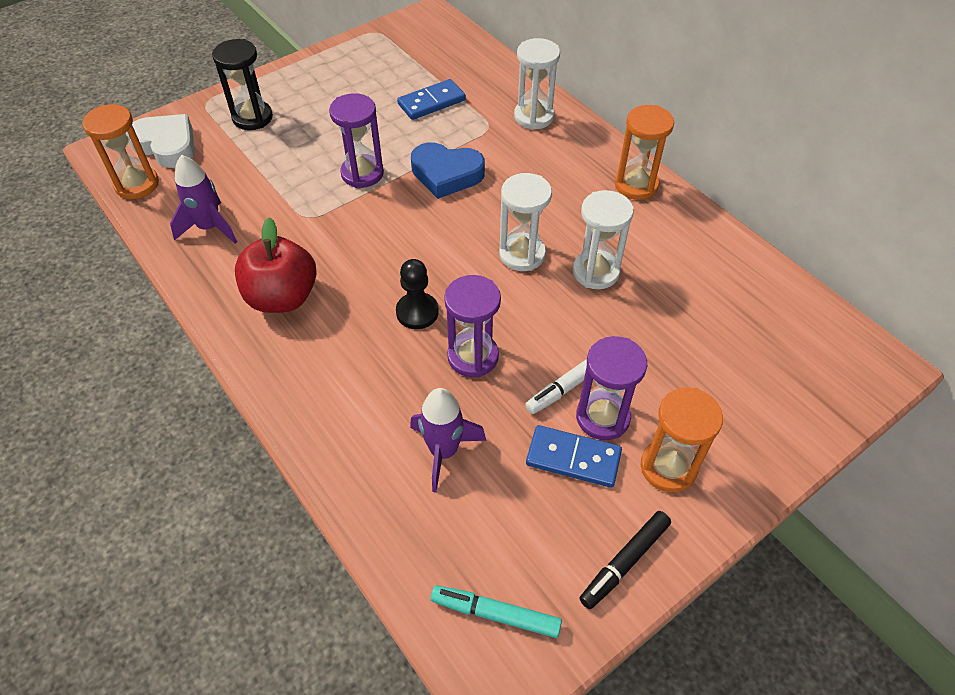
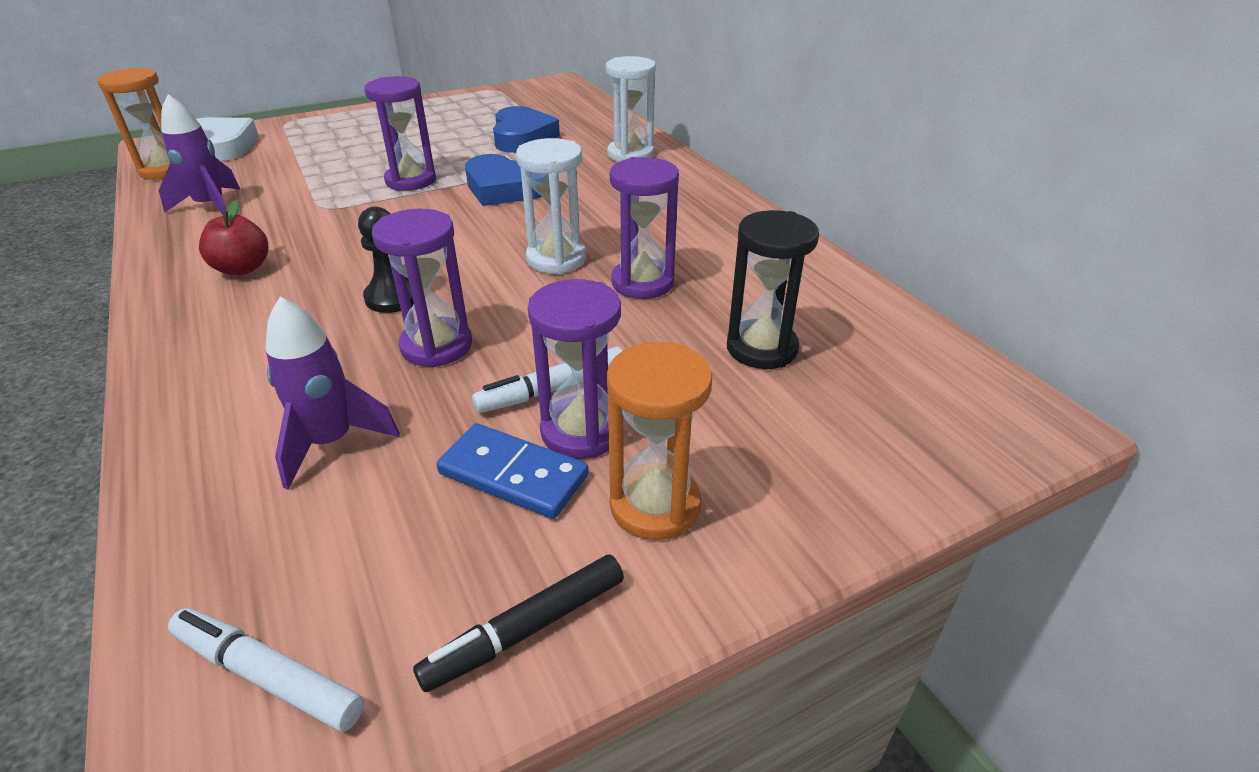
camera: 10 degrees right, 15 degrees down
(252, 117) = (325, 134): black hourglass -> black hourglass (761, 348)
(282, 297) = (243, 268): red apple -> red apple, size x0.62
(431, 102) = (522, 137): blue domino -> blue heart
(495, 614) = (268, 675): turquoise marker -> white marker
(595, 272) = (642, 283): white hourglass -> purple hourglass
(636, 185) = (728, 214): orange hourglass -> none

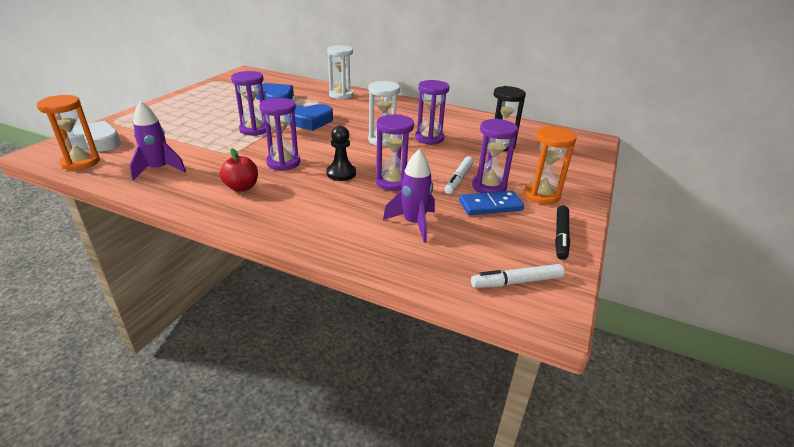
camera: 40 degrees left, 5 degrees down
(353, 248) = (283, 163): none -> purple hourglass

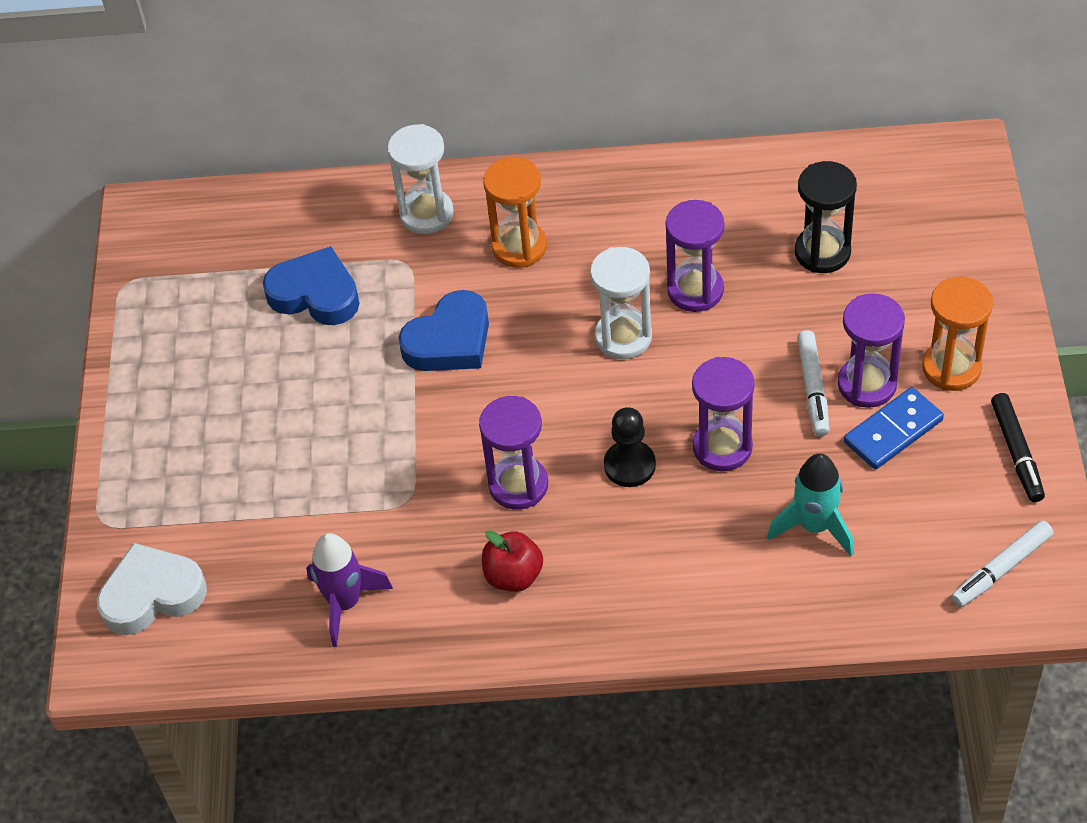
camera: 20 degrees left, 20 degrees up
(81, 162) = (201, 652): orange hourglass -> orange hourglass (519, 247)
(254, 130) = (380, 417): purple hourglass -> none
(413, 224) = (814, 526): purple rocket -> turquoise rocket

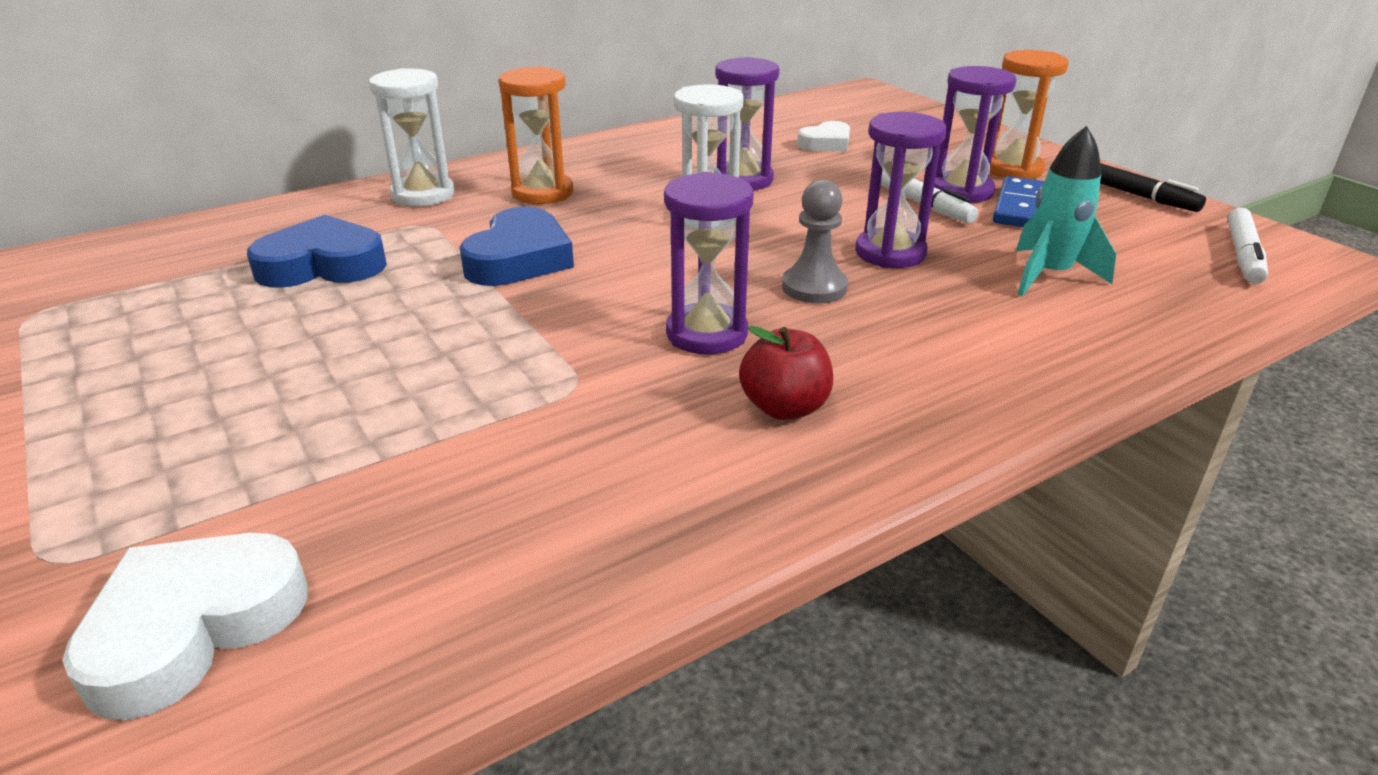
camera: 35 degrees left, 20 degrees down
(345, 603) = (569, 515): purple rocket -> none
(629, 465) = (814, 287): black pawn -> grey pawn
(822, 252) = (826, 143): black hourglass -> white heart

